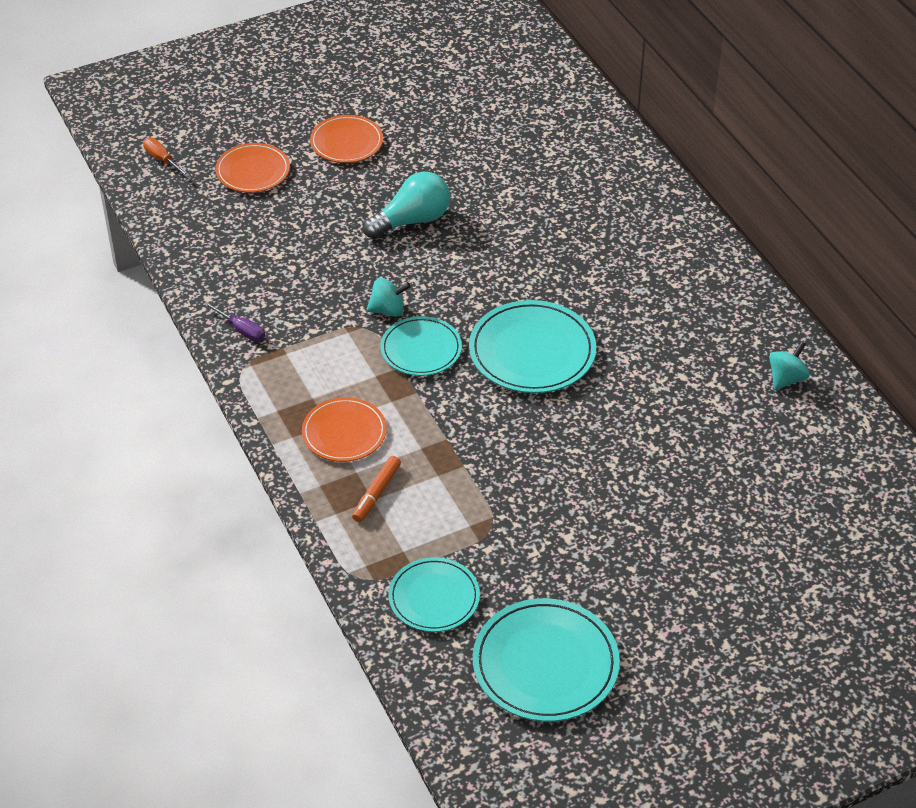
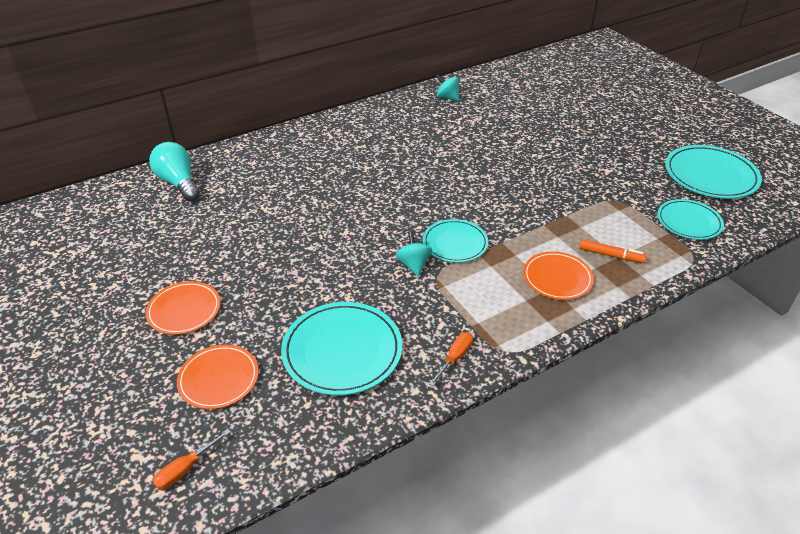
camera: 95 degrees left, 5 degrees down
(241, 330) = (455, 358): purple screwdriver -> orange screwdriver
(412, 220) = (301, 259): turquoise light bulb -> turquoise light bulb (178, 183)
(532, 351) = (445, 190): turquoise plate -> turquoise plate (342, 351)

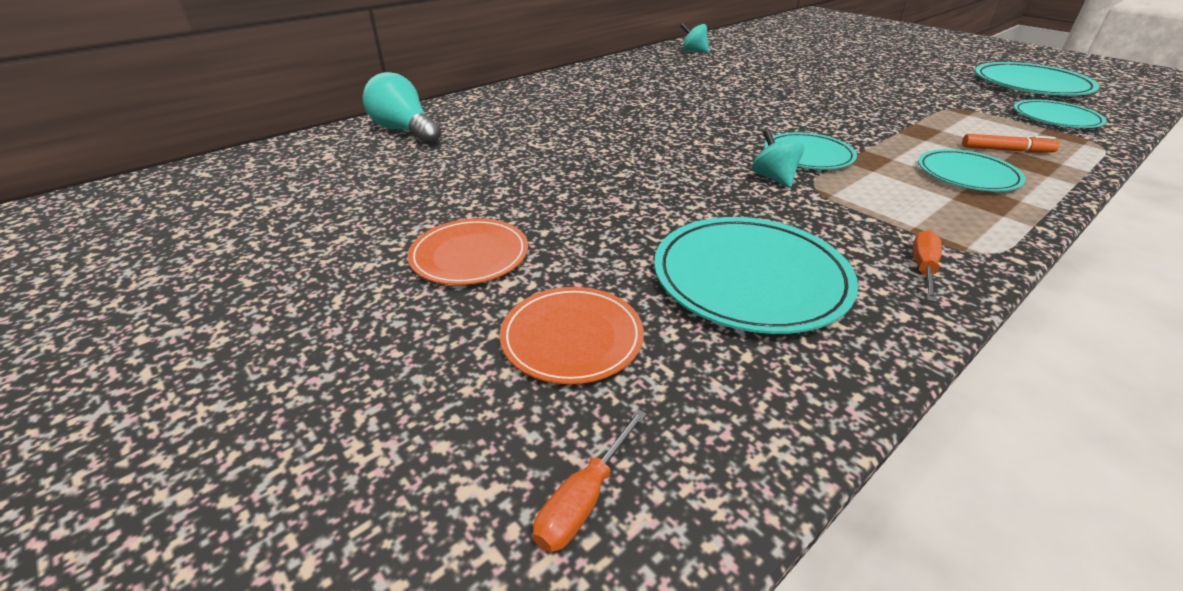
camera: 10 degrees left, 5 degrees down
(557, 278) = (967, 175): orange plate -> turquoise plate

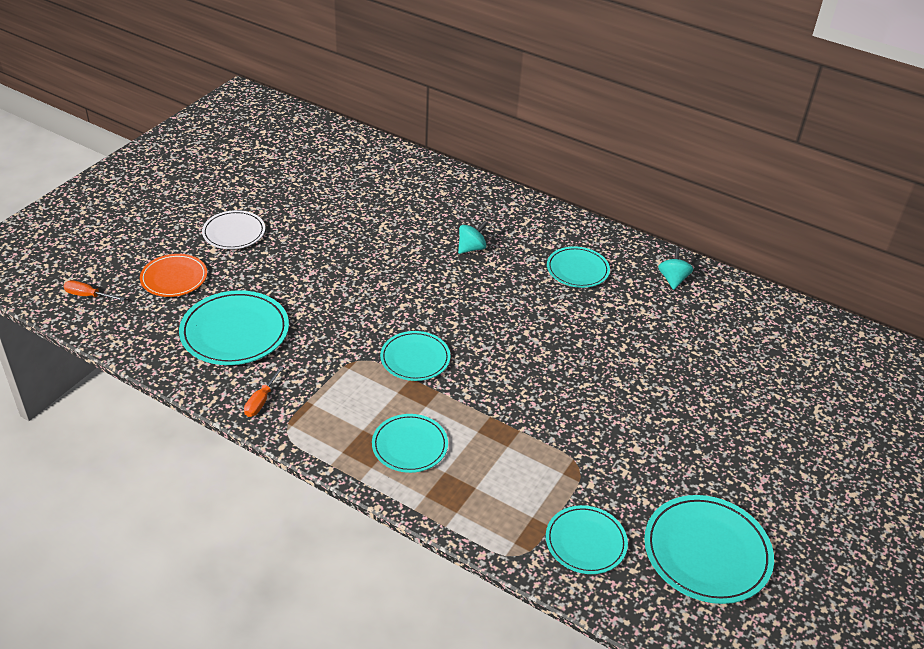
camera: 70 degrees right, 5 degrees up
(405, 131) = (382, 165): turquoise light bulb -> none
(469, 255) = (234, 232): orange plate -> white plate
(668, 75) = (577, 270): none -> turquoise plate
(773, 178) = (366, 340): turquoise spinning top -> turquoise spinning top (471, 248)
(923, 268) = (261, 401): orange screwdriver -> orange screwdriver turned 105 degrees clockwise
(1006, 150) = (474, 481): orange marker -> none

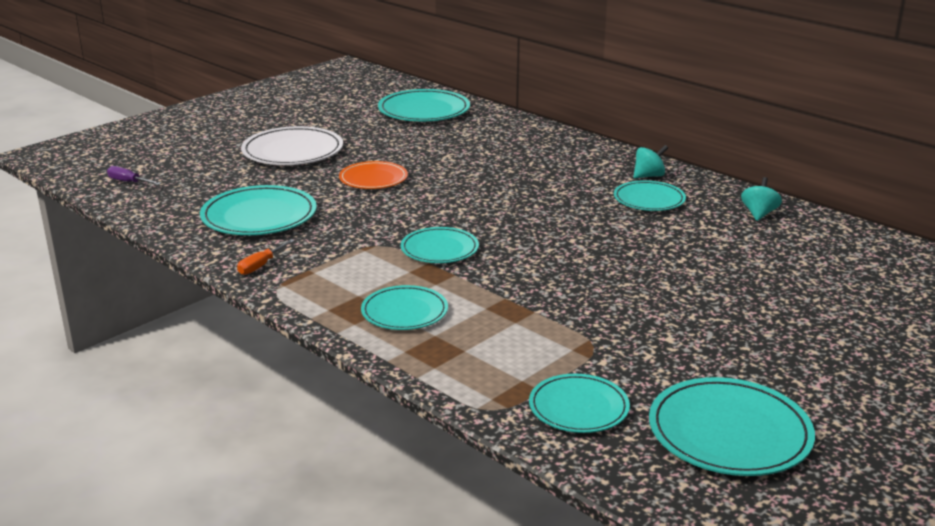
camera: 15 degrees right, 15 degrees down
(88, 295) = (128, 182): orange screwdriver -> purple screwdriver
(174, 278) = (218, 176): orange plate -> orange plate (373, 179)
(234, 232) = (292, 151): white plate -> white plate, size x1.56
(340, 158) = (424, 110): none -> turquoise plate
(471, 248) = (535, 177): turquoise spinning top -> turquoise spinning top (649, 176)

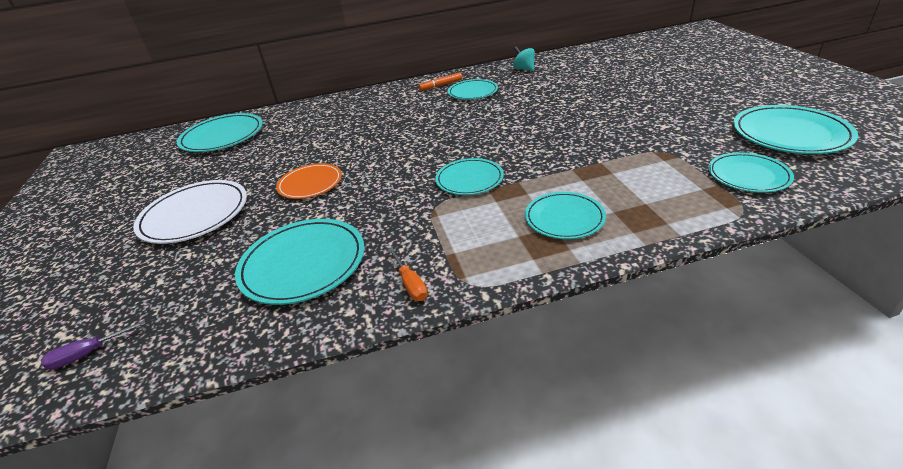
camera: 55 degrees left, 10 degrees up
(649, 176) = (441, 85): turquoise spinning top -> orange marker

